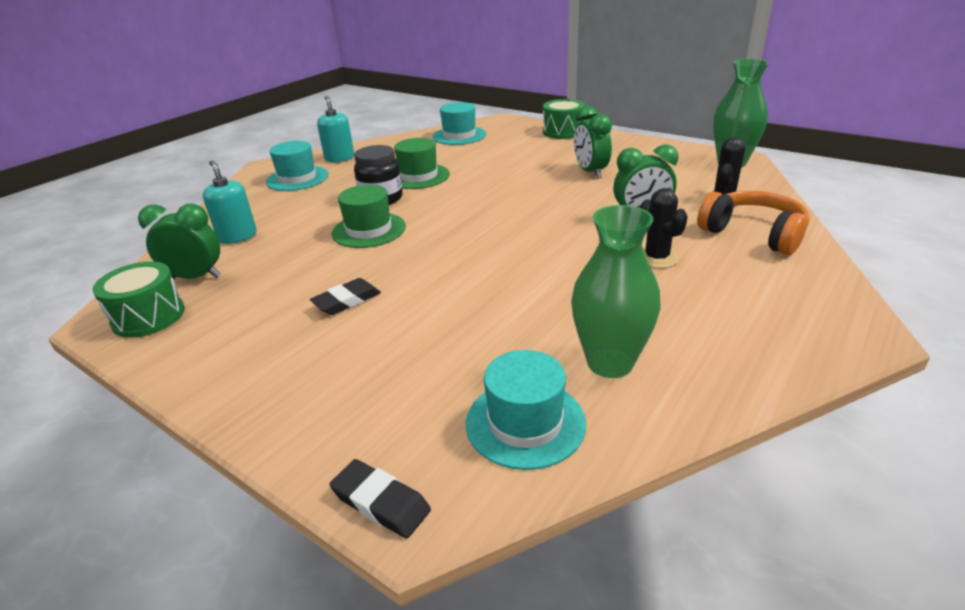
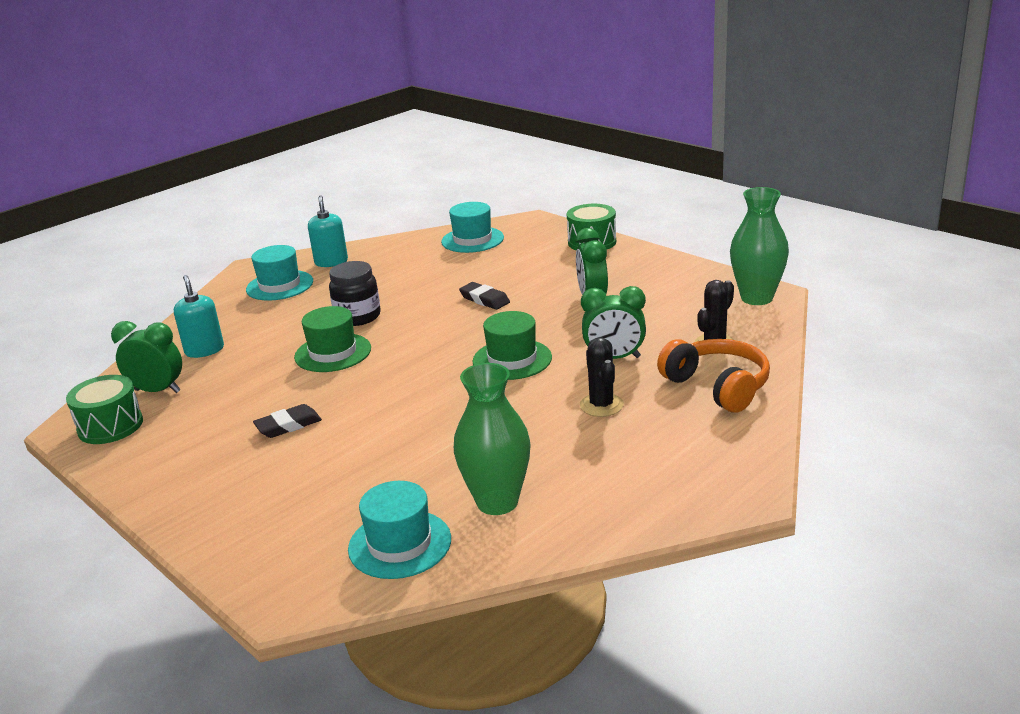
camera: 10 degrees right, 5 degrees down
(380, 502) = (263, 590): black eraser -> black eraser (484, 299)
(418, 176) = (406, 292): green hat -> green hat (512, 359)

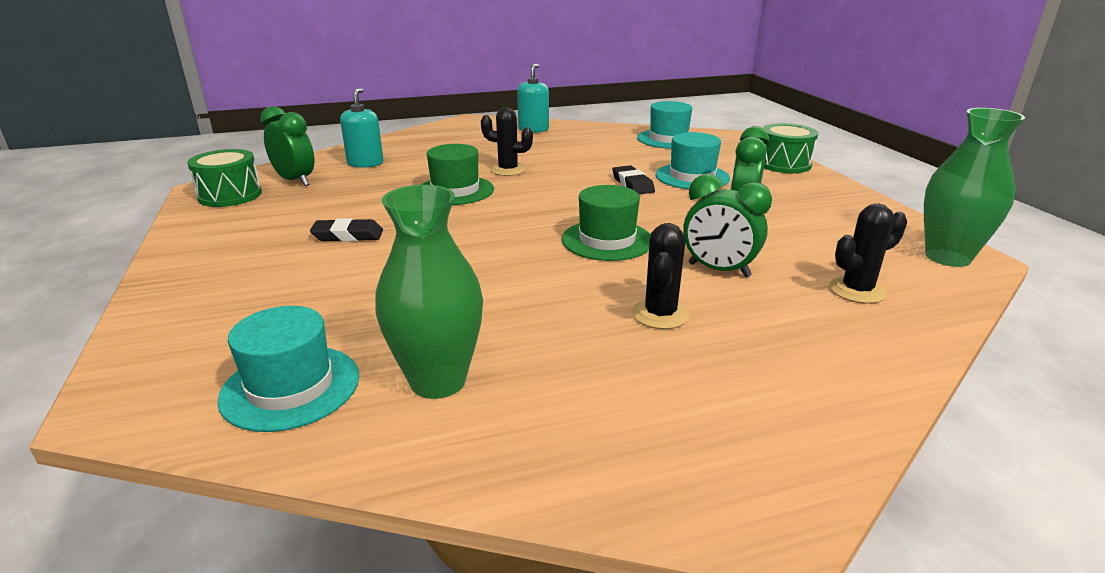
camera: 25 degrees right, 0 degrees up
(280, 285) = (475, 135): turquoise hat -> turquoise hat (692, 177)
(358, 317) = (508, 170): black jar -> black cactus
(717, 386) = (826, 340): orange headphones -> none

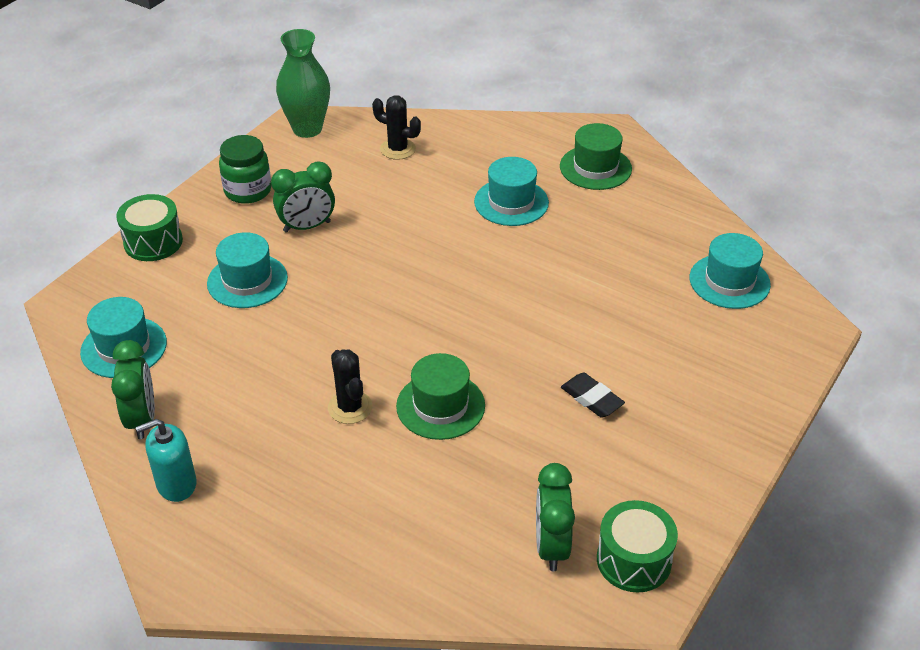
camera: 130 degrees left, 15 degrees up
(365, 163) = (447, 538): turquoise soap dispenser -> none
(438, 381) = (661, 240): green vase -> none
(607, 240) = (439, 265): green hat -> green hat (595, 168)
(632, 184) = (305, 306): black eraser -> none
(660, 314) = (511, 202): black cactus -> turquoise hat
(718, 270) = (429, 202): green clock -> green clock (142, 419)
(831, 204) = (248, 191): none -> green jar

